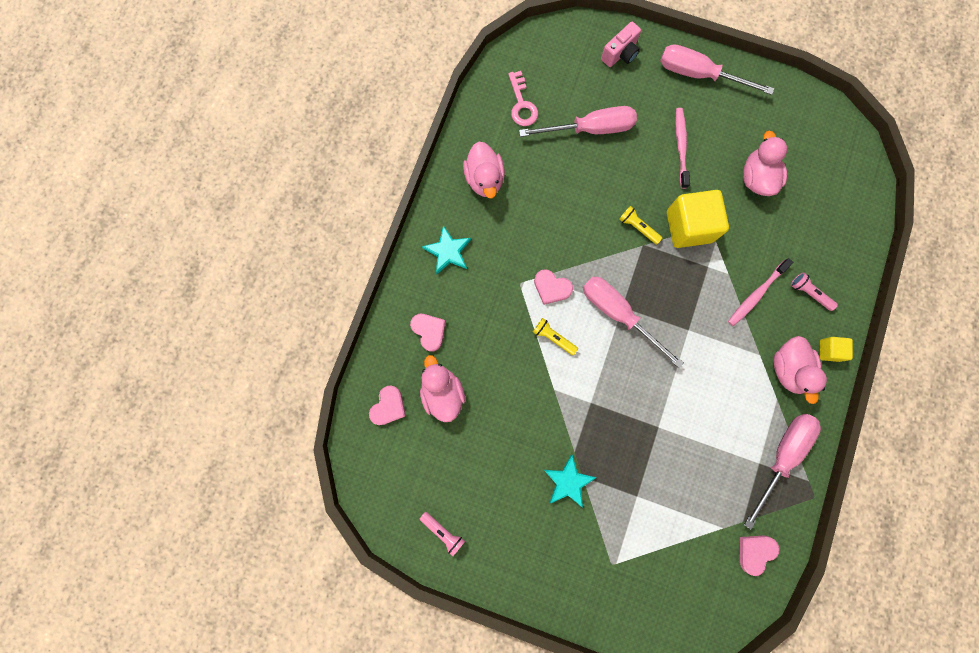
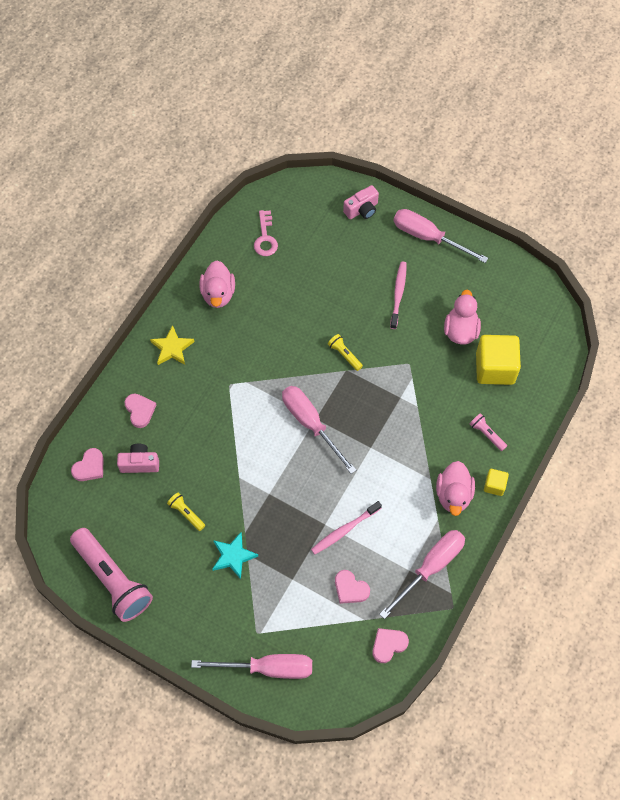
camera: 10 degrees right, 15 degrees down
(442, 392) = (139, 463): pink duck -> pink camera
(443, 532) = (113, 579): pink flashlight -> pink flashlight, size x2.32
(448, 251) = (172, 348): turquoise star -> yellow star
(551, 288) = (256, 392): pink heart -> pink heart (350, 589)
(553, 338) = (248, 434): yellow flashlight -> yellow flashlight (186, 513)
(590, 129) = (321, 267): pink screwdriver -> pink screwdriver (268, 668)
(689, 226) = (390, 361): yellow cube -> yellow cube (495, 368)
(756, 294) = (438, 428): pink toothbrush -> pink toothbrush (344, 530)

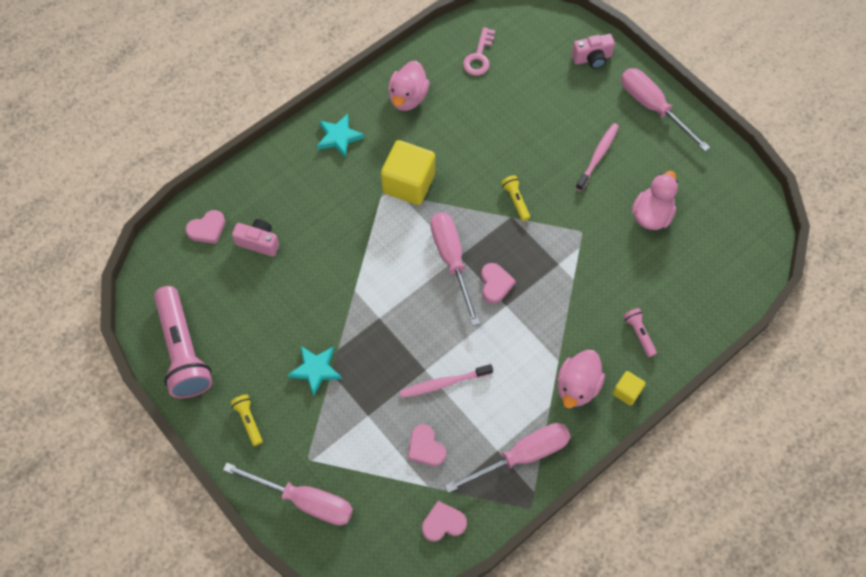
camera: 20 degrees right, 0 degrees up
(140, 411) = (281, 189): pink heart -> pink heart (495, 284)
(172, 348) = (339, 137): yellow star -> turquoise star
(186, 513) = (285, 309): yellow flashlight -> yellow flashlight (248, 421)
(495, 368) = (674, 266): yellow cube -> yellow cube (408, 183)

